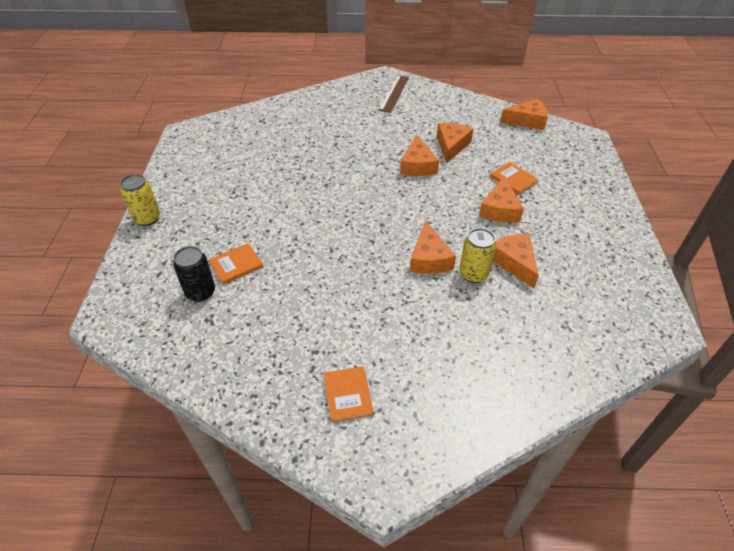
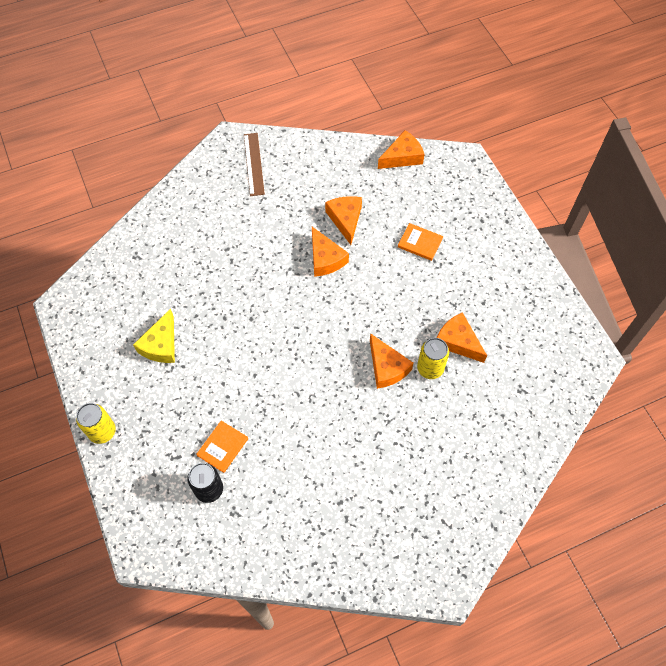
camera: 25 degrees left, 15 degrees up
(239, 178) = (161, 345): none -> yellow cheese
(348, 395) = (386, 529): orange book -> none
(499, 209) = (422, 285): orange cheese -> none

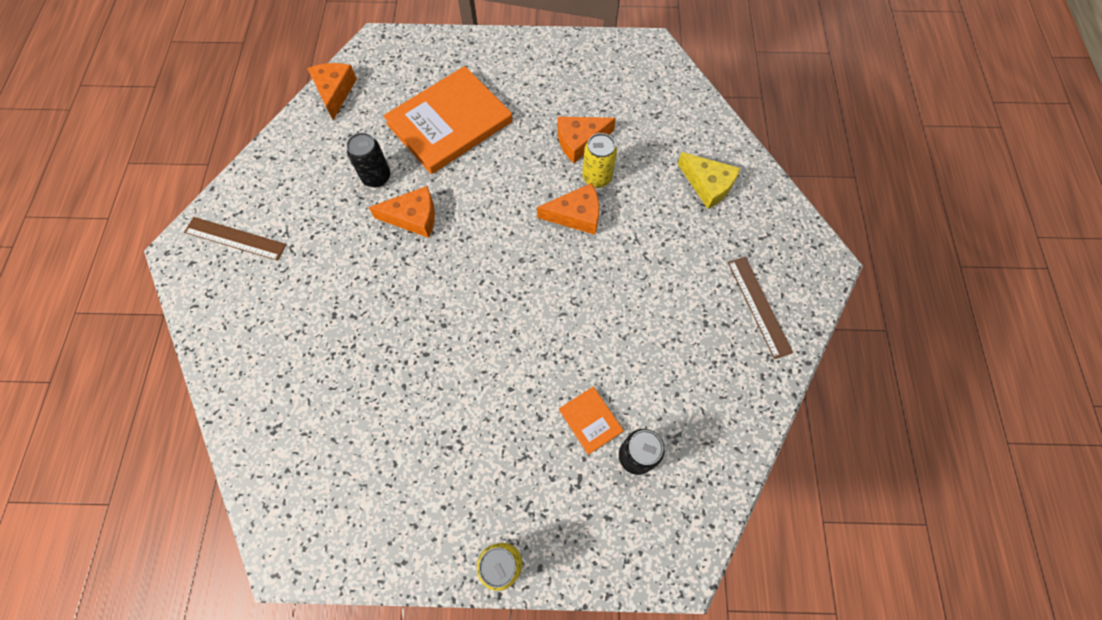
camera: 65 degrees left, 5 degrees up
(161, 345) = (420, 444): yellow cheese -> yellow cheese (708, 185)
(345, 219) = (376, 177): orange cheese -> black can
(376, 540) = (759, 306): none -> brown ruler
(420, 243) = (449, 123): orange book -> orange book, size x2.33

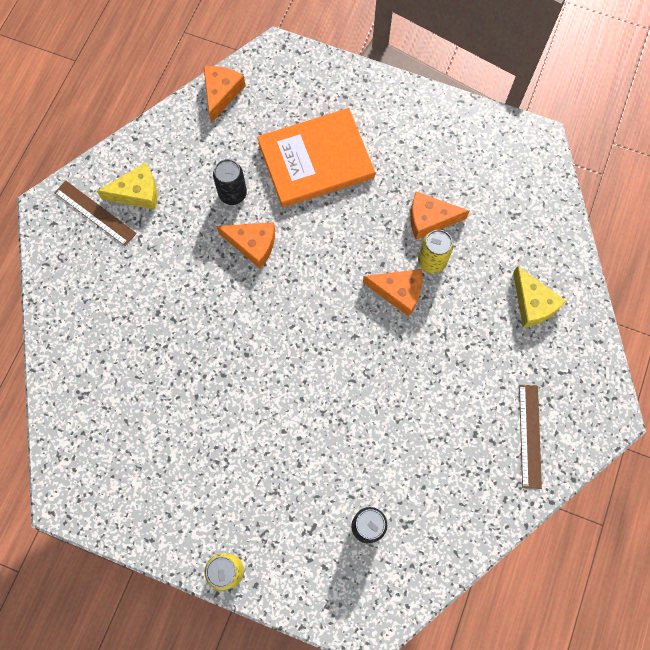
camera: 20 degrees right, 5 degrees up
(275, 206) = (137, 193): none -> yellow cheese
(590, 420) = (341, 482): orange book -> none

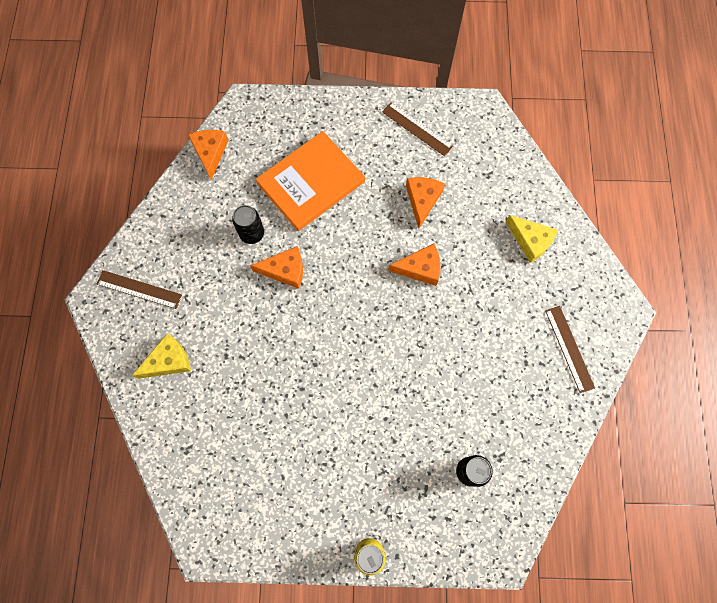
camera: 20 degrees left, 0 degrees up
(137, 193) = (169, 260): yellow cheese -> yellow cheese (168, 361)
(430, 219) = (422, 200): orange cheese -> orange cheese turned 120 degrees clockwise
(432, 261) = (437, 234): yellow can -> none
(454, 139) = (417, 129): none -> brown ruler

